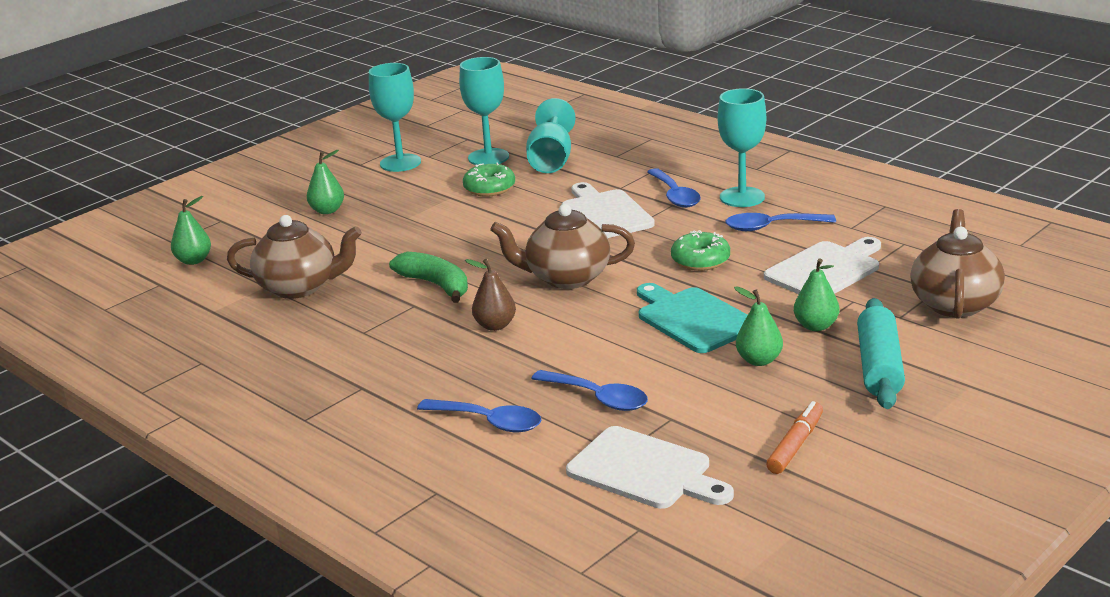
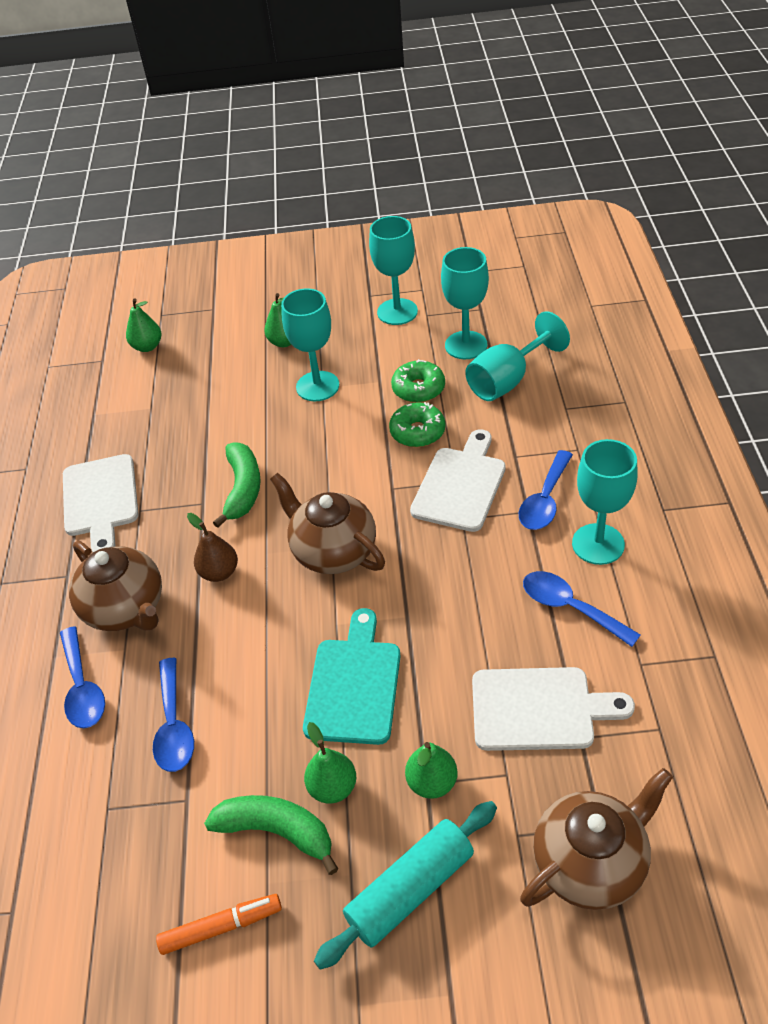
camera: 45 degrees right, 20 degrees up
(299, 287) = (166, 425): brown teapot -> brown teapot (126, 608)
(402, 218) = (317, 386): none -> turquoise goblet
(645, 470) = (95, 847): white cutting board -> white cutting board (100, 500)
(700, 260) = (455, 609): green donut -> green donut (417, 432)
(757, 394) = (277, 831): none -> green banana

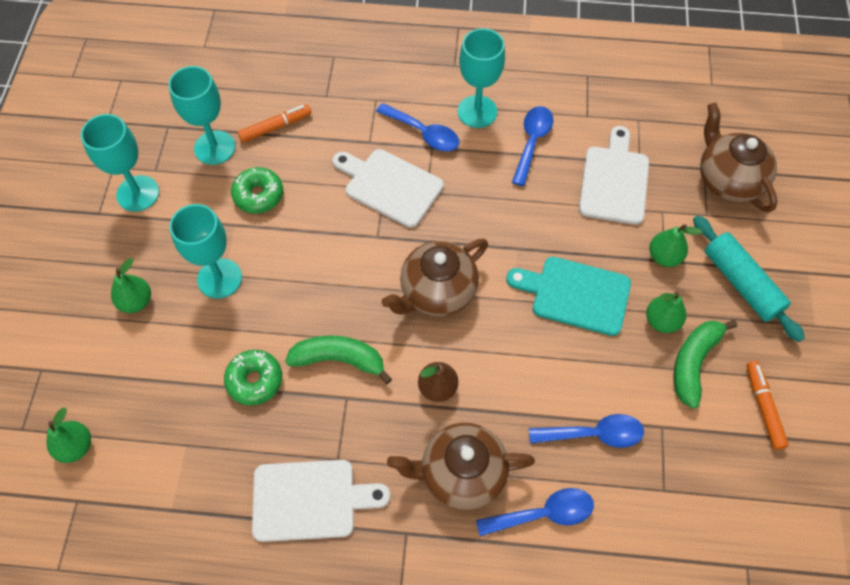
camera: 85 degrees left, 15 degrees up
(126, 608) = (461, 473): brown teapot -> brown teapot turned 150 degrees counterclockwise
(417, 432) = (315, 205): green donut -> green donut (255, 380)
(507, 380) = (275, 127): turquoise goblet -> orange marker
(570, 608) = (532, 142): blue spoon -> blue spoon turned 150 degrees clockwise

